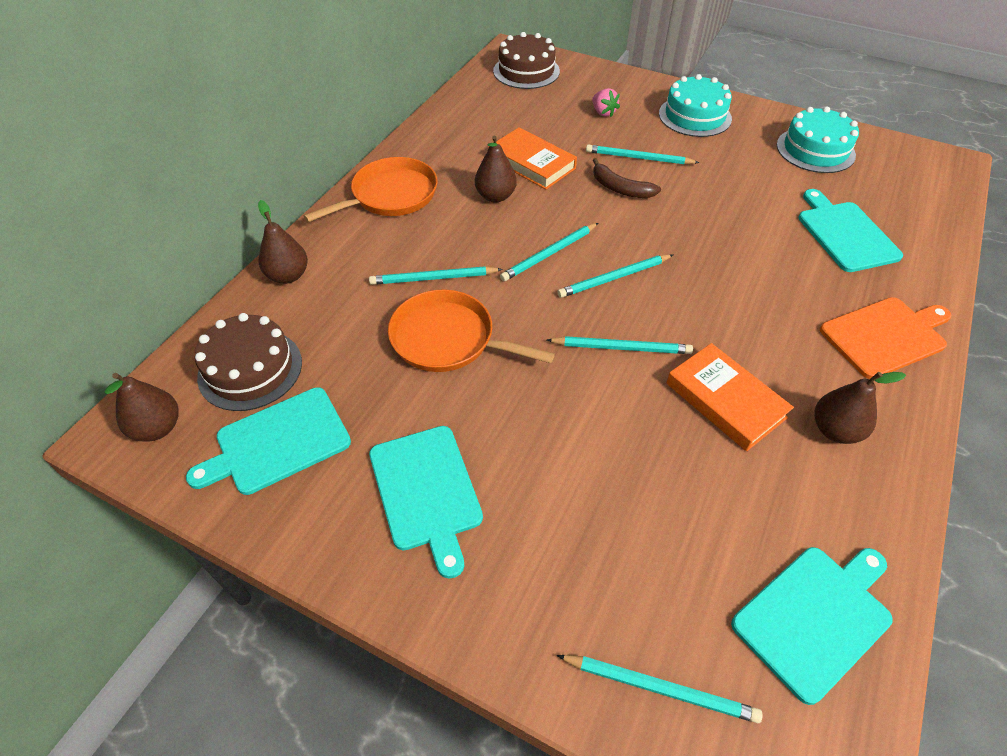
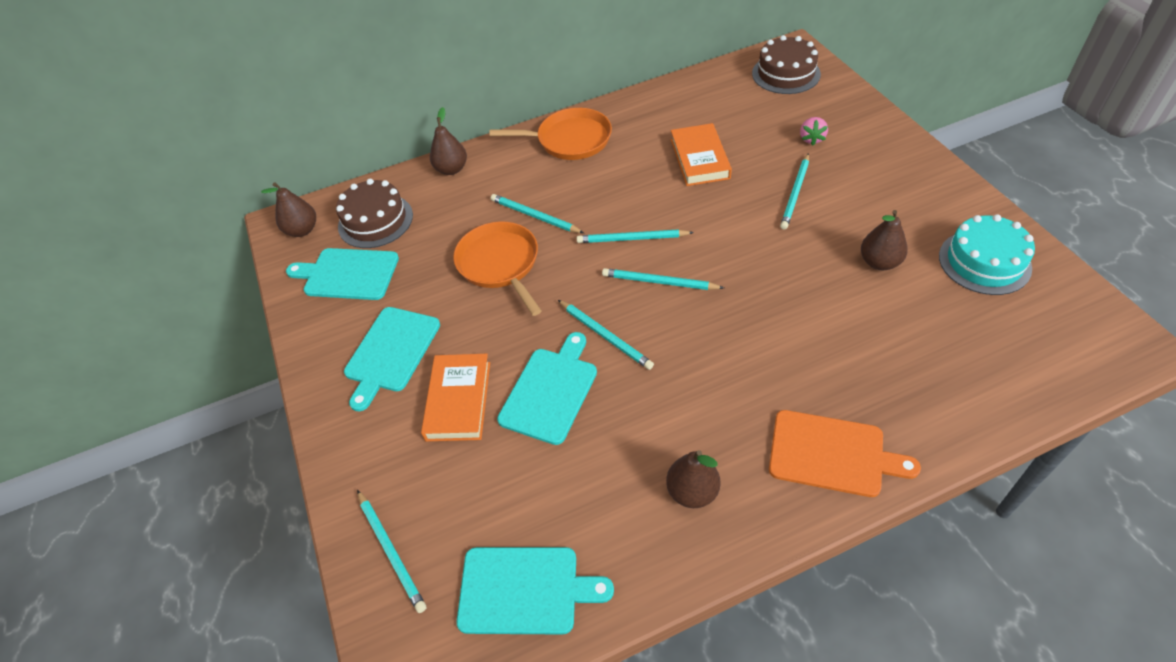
camera: 45 degrees right, 0 degrees up
(495, 196) = (642, 174): brown pear -> brown pear (879, 262)
(620, 188) = (748, 212): brown banana -> none
(638, 158) = (795, 193): turquoise pencil -> turquoise pencil turned 120 degrees counterclockwise
(694, 116) = (896, 177): turquoise cake -> none
(725, 400) = (635, 417): orange book -> orange book (458, 400)
(845, 234) = (910, 352): turquoise cutting board -> turquoise cutting board (550, 391)

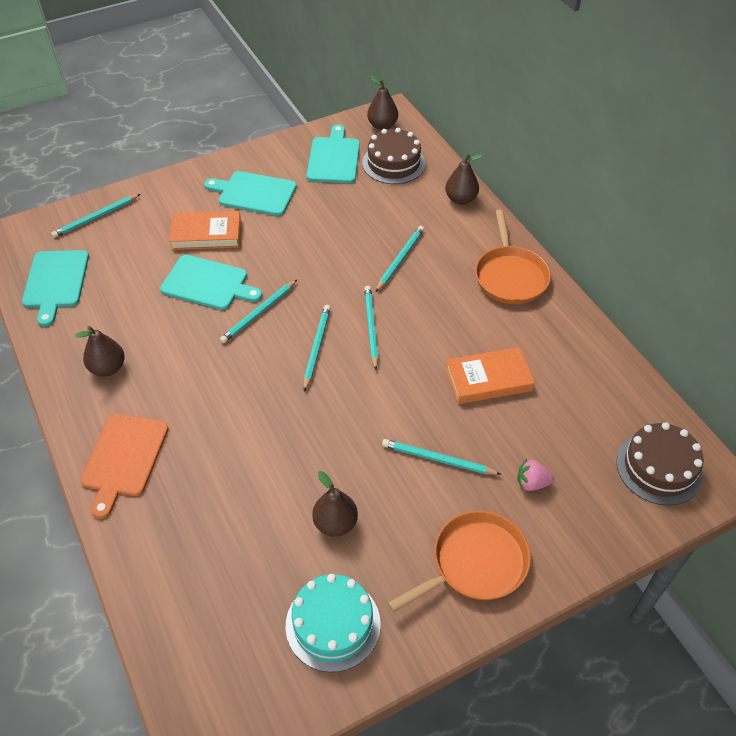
camera: 80 degrees right, 0 degrees up
(500, 264) = (342, 242): orange pan -> orange pan (475, 563)

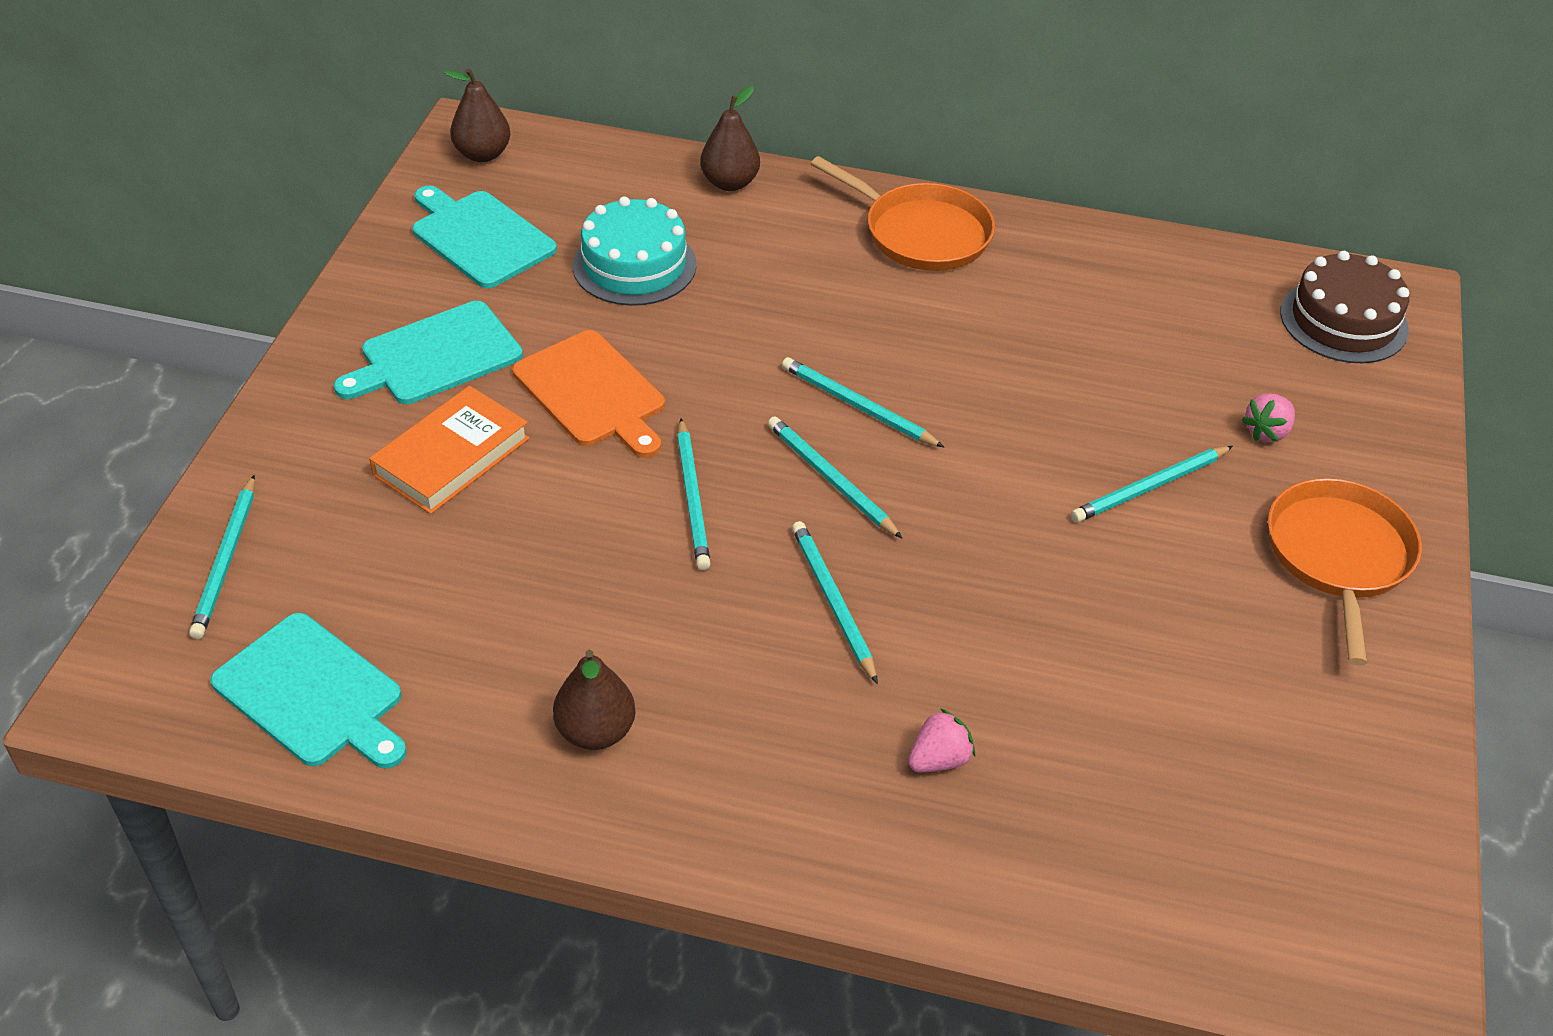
camera: 50 degrees left, 5 degrees down
(124, 458) = (806, 813): orange cutting board -> orange cutting board (592, 393)
(191, 484) = (939, 760): none -> pink strawberry
(208, 283) = (561, 516): turquoise cutting board -> none
(333, 624) = (1315, 746): turquoise cake -> turquoise cake (634, 265)
(335, 523) = (1157, 647): brown pear -> none
(393, 163) = (574, 193): brown cake -> none
(400, 259) = (767, 303): turquoise pencil -> turquoise pencil (832, 602)
(488, 379) = (1069, 362): orange book -> none

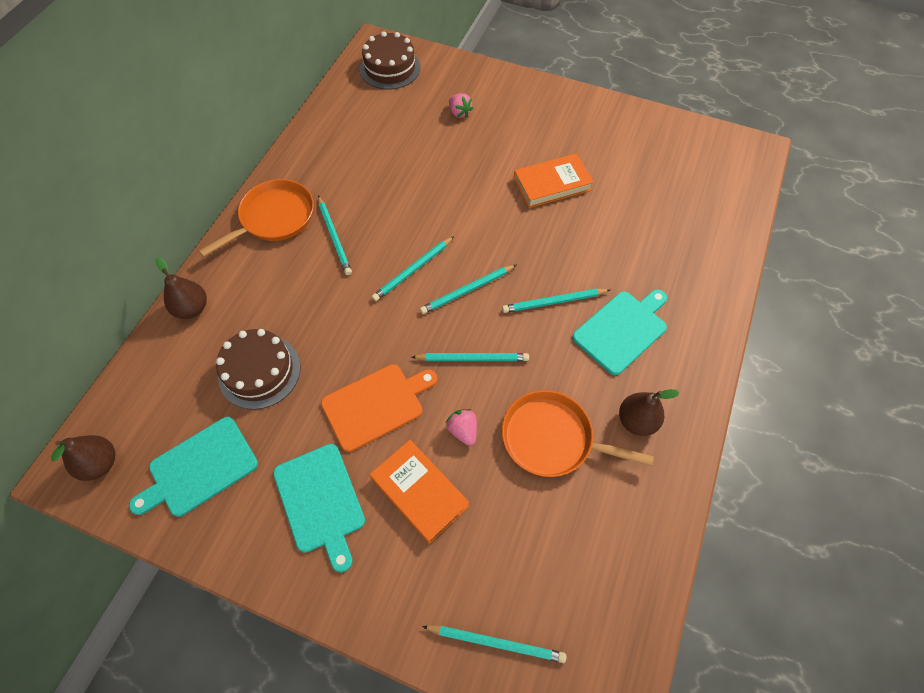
camera: 80 degrees left, 15 degrees up
(312, 694) = (610, 578): turquoise cutting board -> turquoise cutting board (622, 330)
(634, 265) = (259, 371): turquoise cake -> brown cake
(939, 760) = (651, 274): pink strawberry -> pink strawberry (463, 430)
(1127, 587) = (552, 184): none -> orange book
(1150, 487) = (490, 162): turquoise pencil -> turquoise pencil (334, 237)
(1338, 556) = (539, 109): orange pan -> orange pan (551, 438)

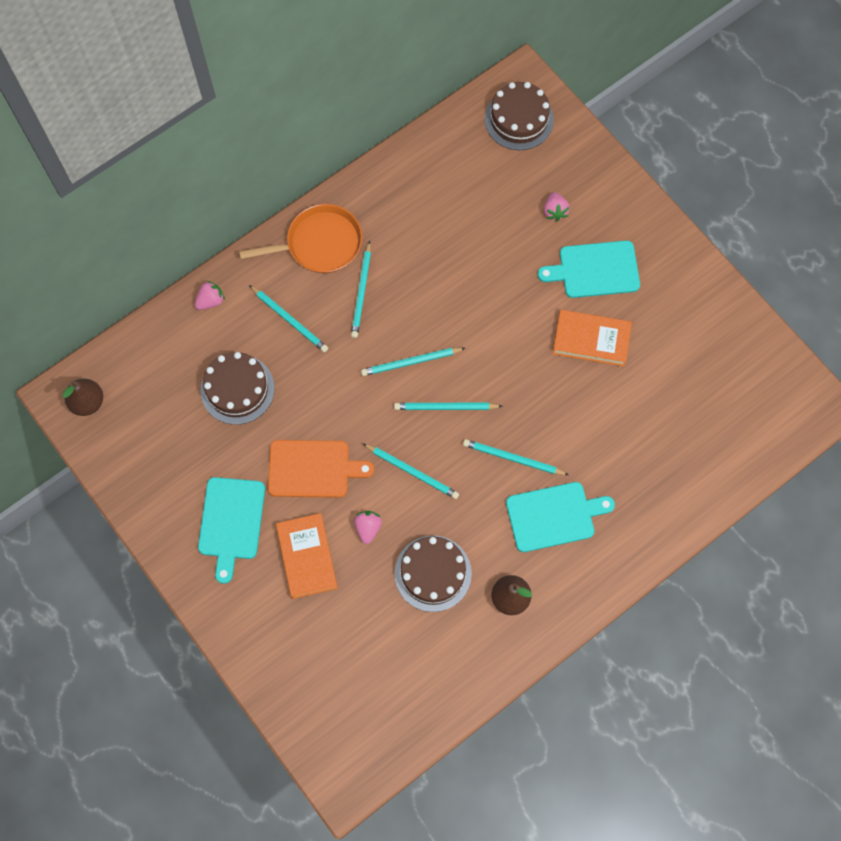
camera: 30 degrees right, 10 degrees up
(192, 308) = (210, 301): brown pear -> pink strawberry
(199, 468) = (156, 446): turquoise cutting board -> turquoise cutting board (595, 270)
(496, 642) = (299, 692): turquoise pencil -> turquoise pencil (289, 320)
(551, 438) = (433, 573): orange pan -> brown cake

